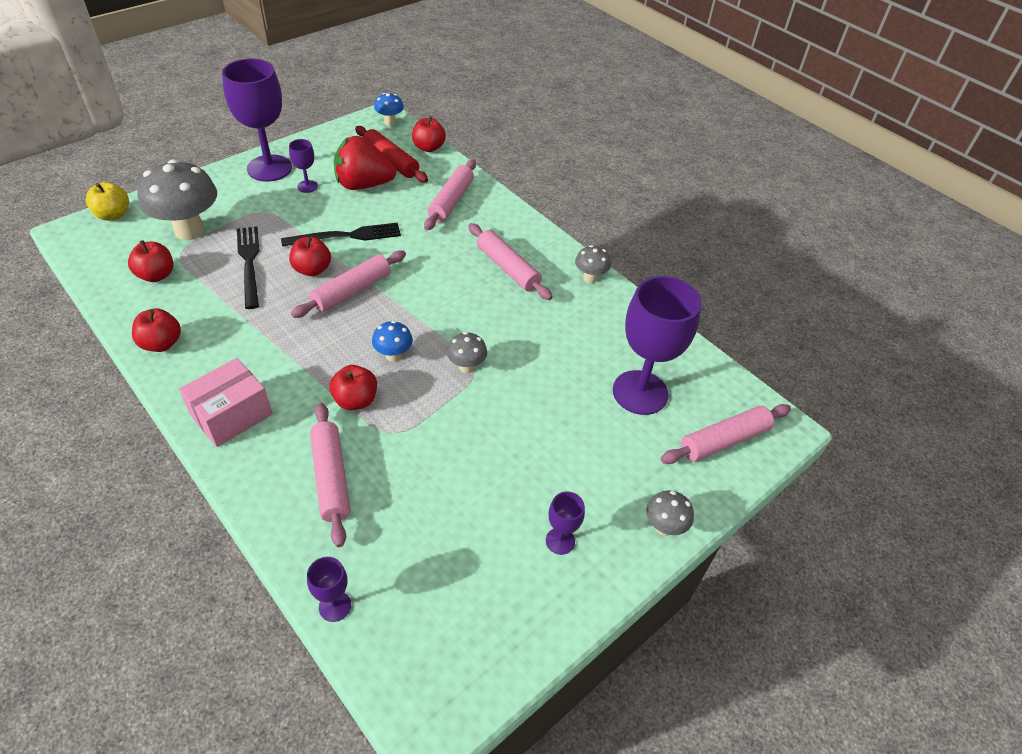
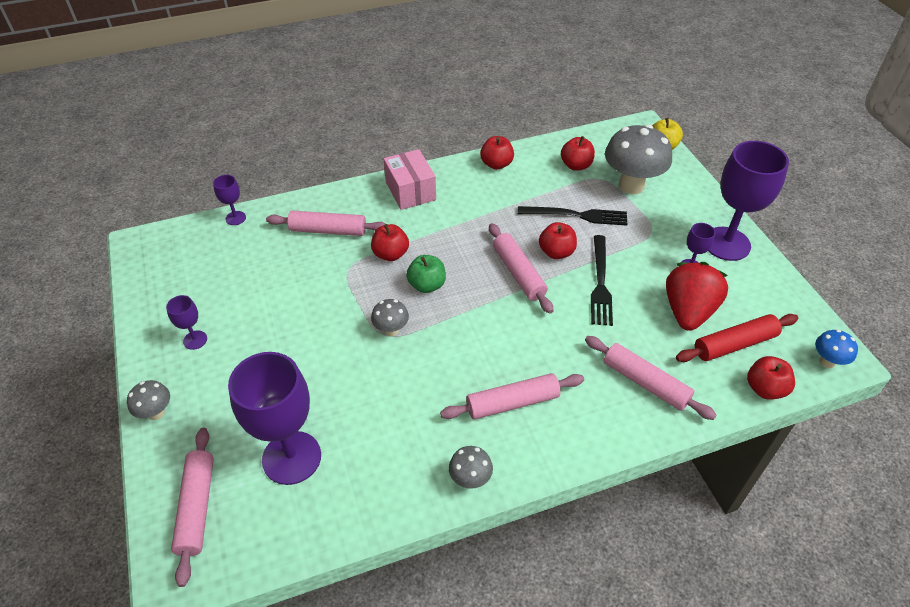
camera: 115 degrees right, 0 degrees up
(393, 356) = (427, 285): blue mushroom -> green apple

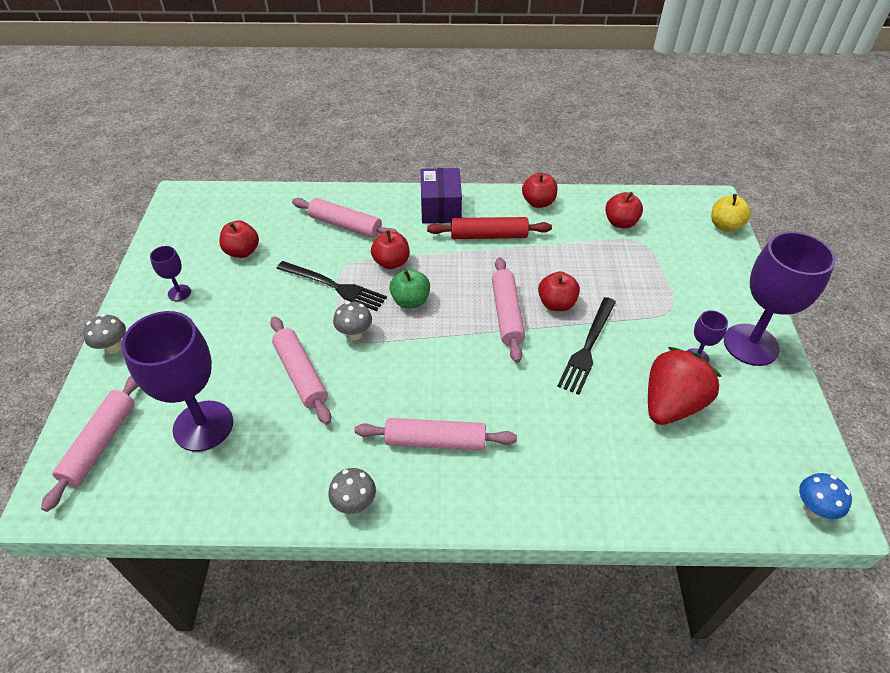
camera: 20 degrees right, 0 degrees up
(235, 218) = (270, 194): purple goblet -> none
(410, 191) = (440, 208): pink box -> purple box
(576, 215) = (596, 272): black fork -> black fork (334, 286)
(631, 185) = (671, 257): grey mushroom -> none
(645, 383) = (585, 465): pink rolling pin -> pink rolling pin (301, 374)
(734, 344) = (708, 455): red rolling pin -> red rolling pin (488, 236)
(765, 388) = (721, 515): red apple -> red apple (242, 251)

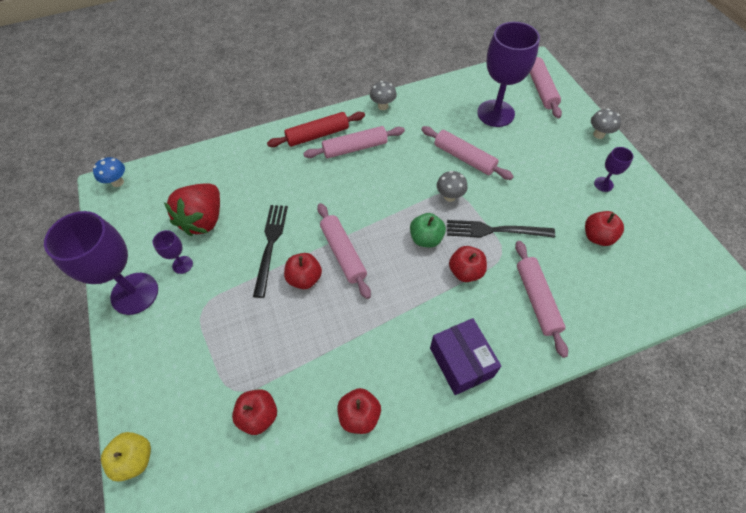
camera: 160 degrees right, 10 degrees up
(345, 225) = (537, 300): pink rolling pin -> pink rolling pin turned 75 degrees clockwise
(488, 236) = (393, 339): red rolling pin -> red rolling pin (317, 135)

